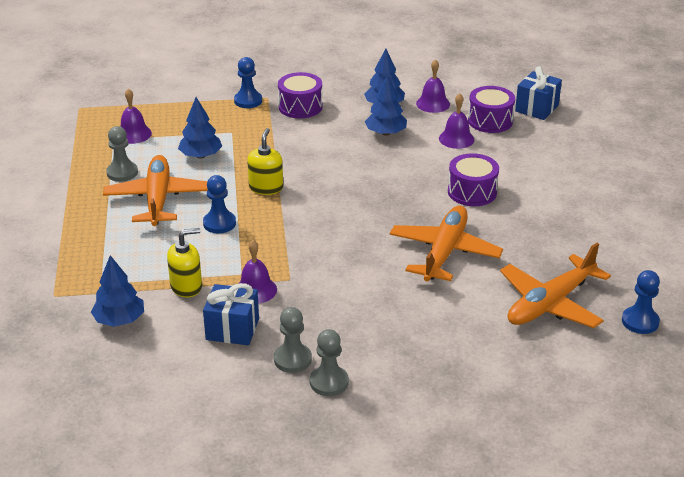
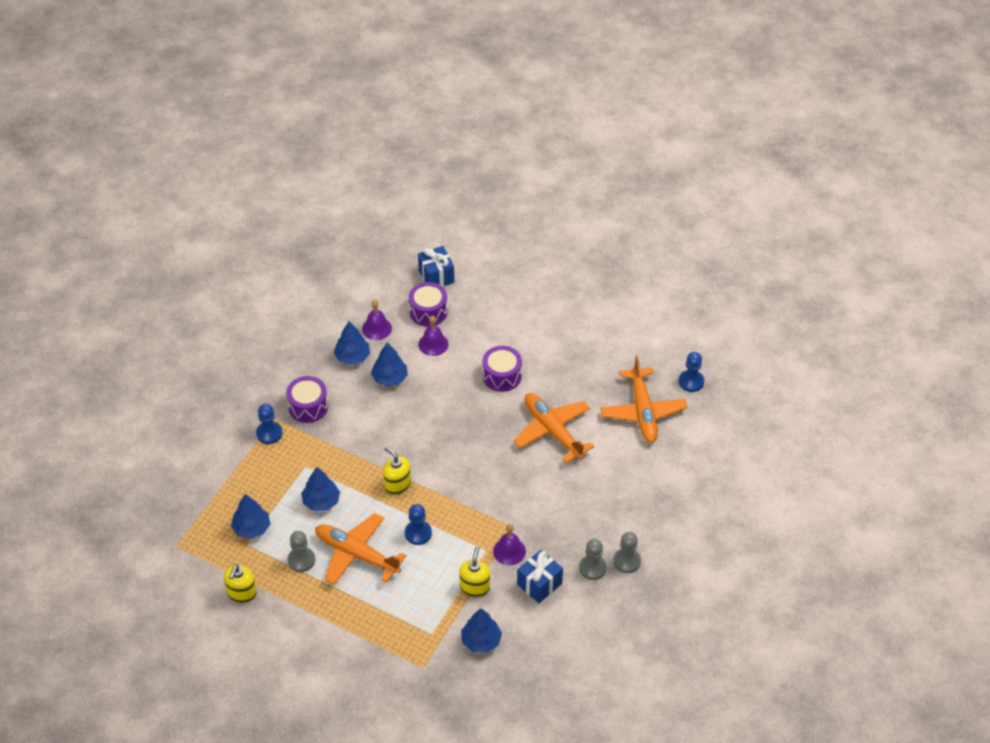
camera: 55 degrees left, 15 degrees up
(55, 158) = (241, 593): none -> yellow soap dispenser
(133, 134) = (251, 528): purple bell -> blue tree

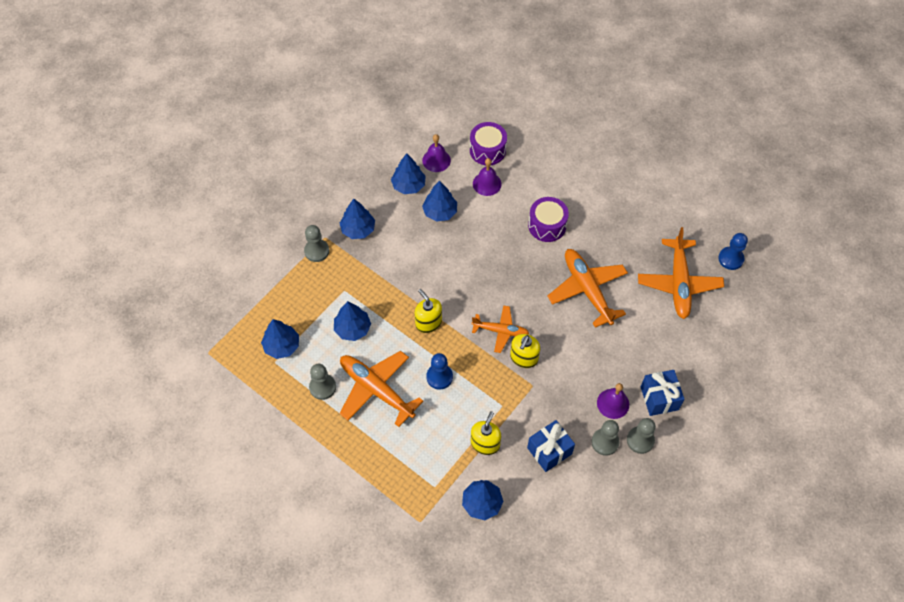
camera: 10 degrees right, 10 degrees up
(241, 593) = (259, 412): yellow soap dispenser -> yellow soap dispenser (524, 358)
(269, 433) = (316, 251): blue pawn -> grey pawn
(308, 406) = (358, 229): purple drum -> blue tree
(436, 276) = (501, 116): blue gift -> blue gift (659, 398)
(472, 482) = (500, 331): none -> orange plane
(509, 551) = (525, 410): purple bell -> purple bell (613, 403)

